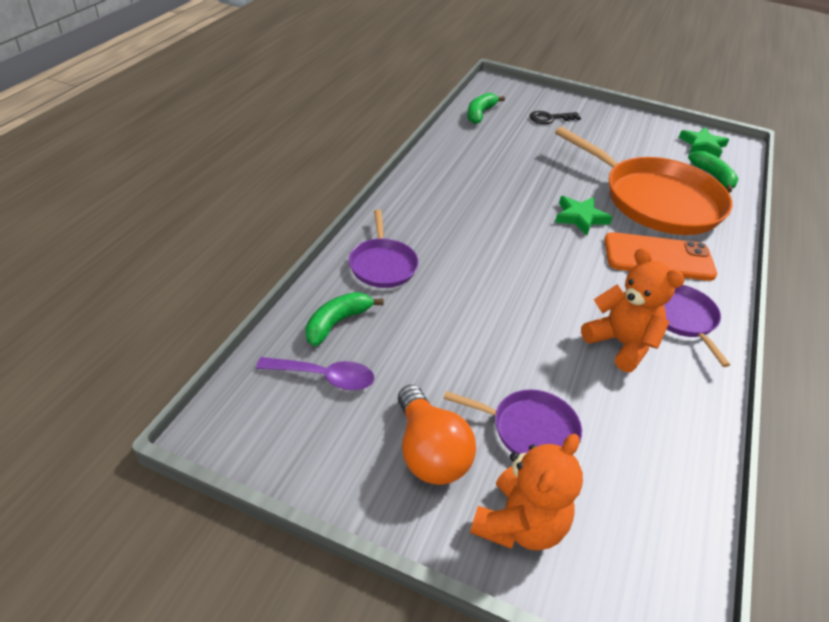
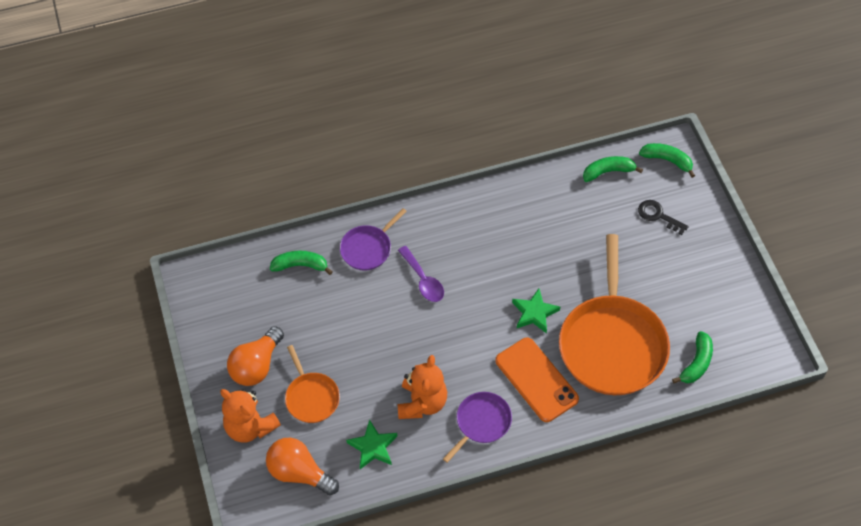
camera: 55 degrees right, 15 degrees up
(324, 377) = (259, 290): purple spoon -> purple spoon (423, 280)
(504, 91) = (667, 160): none -> green banana
(519, 524) = (250, 427): orange teddy bear -> orange teddy bear turned 45 degrees clockwise
(529, 429) = (311, 397): purple pan -> orange pan
(639, 518) = (299, 473): none -> orange light bulb
(702, 145) = (745, 334): green star -> green star (373, 447)

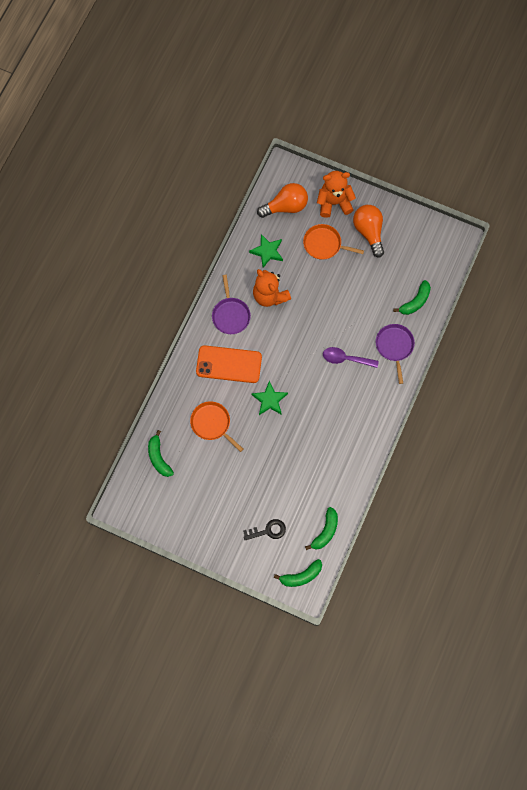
camera: 130 degrees right, 15 degrees up
(612, 344) = (212, 424): orange pan -> orange pan, size x0.49

